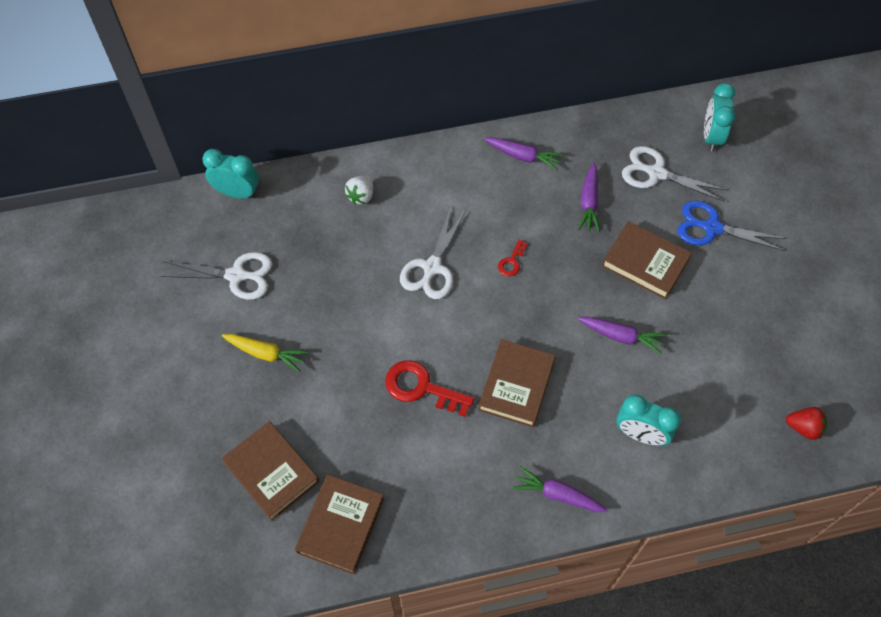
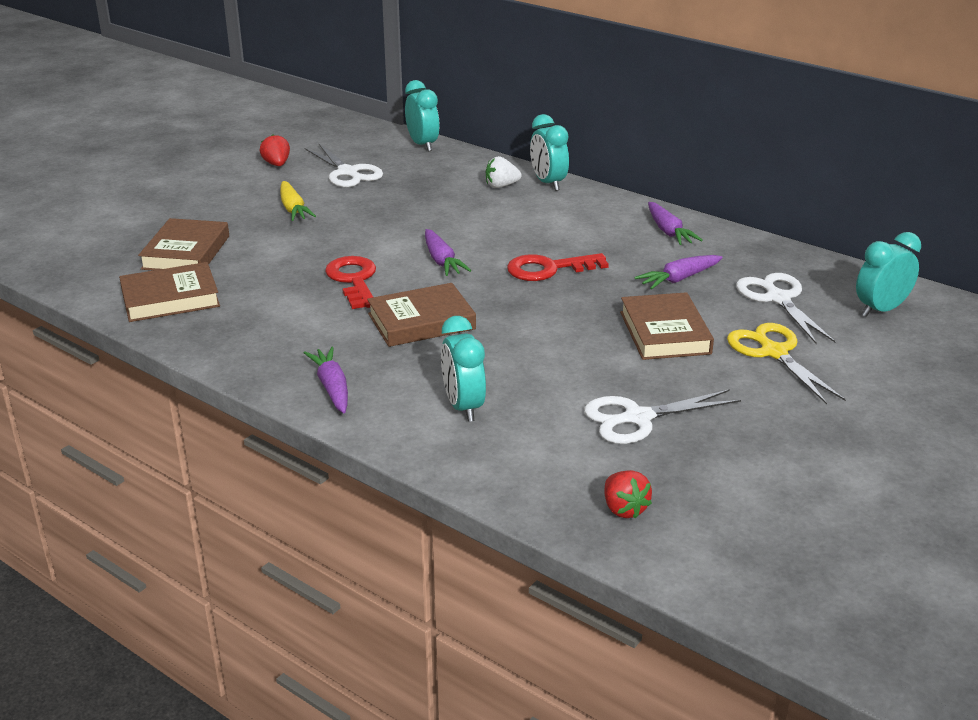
camera: 50 degrees right, 30 degrees down
(168, 314) = (277, 164): none -> red strawberry
(385, 165) = (548, 183): none -> turquoise clock
(432, 267) = (482, 238): white scissors -> white scissors (638, 418)
(511, 262) = (548, 269): red key -> red key, size x1.94
(621, 336) = (559, 353): purple carrot -> purple carrot (442, 261)
(712, 228) = (774, 352): blue scissors -> yellow scissors

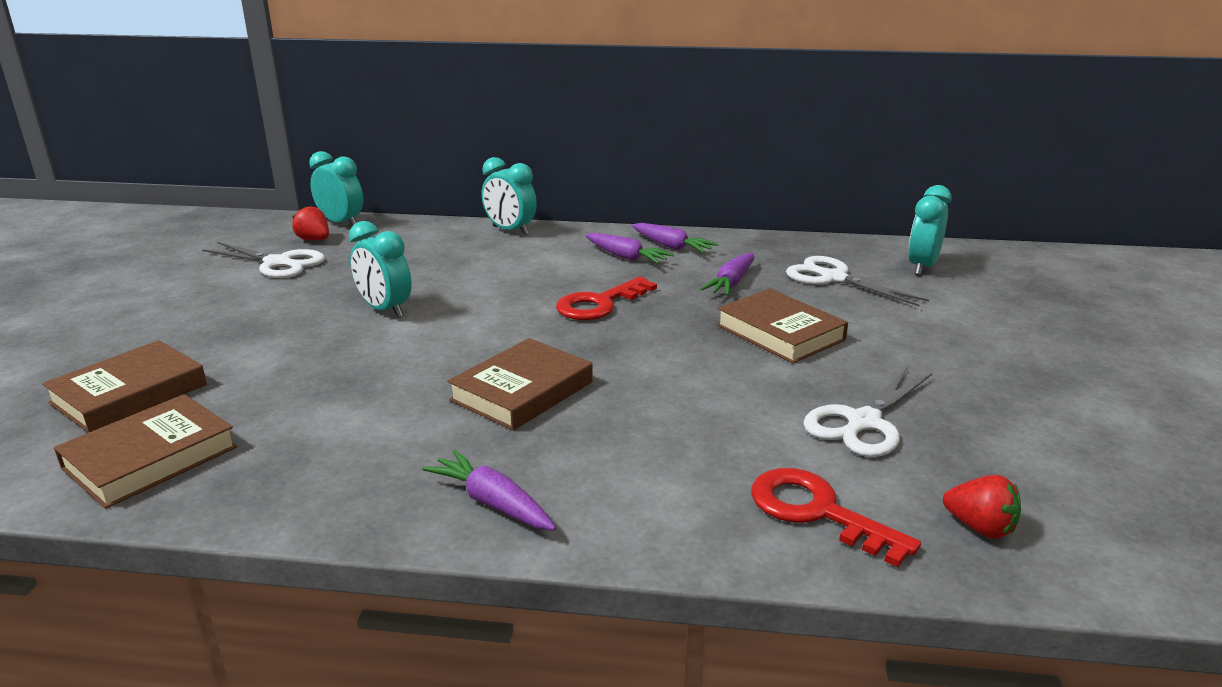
camera: 30 degrees left, 5 degrees down
(186, 252) = (129, 394): brown book -> brown book turned 60 degrees clockwise
(277, 164) = (179, 272): red strawberry -> red strawberry (314, 240)
(293, 209) = (242, 312): yellow carrot -> none
(353, 280) = (394, 368): red key -> red key (817, 512)
(442, 261) = (478, 323): purple carrot -> purple carrot (626, 257)
(463, 407) = (676, 472): turquoise clock -> turquoise clock (385, 310)
(501, 186) = (465, 242): white strawberry -> none
(774, 352) = (893, 323): yellow scissors -> none

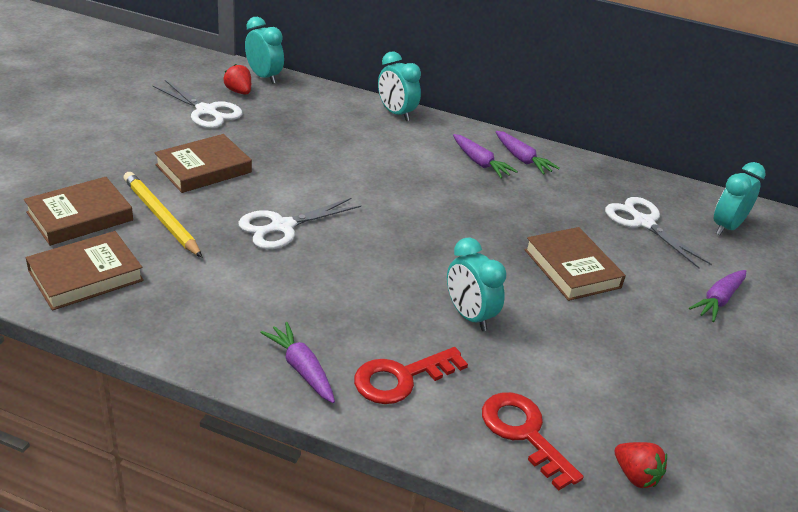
camera: 10 degrees right, 10 degrees up
(245, 374) = (161, 217): none -> yellow pencil
(385, 310) = (274, 177): turquoise clock -> turquoise clock (469, 316)
(522, 391) = (352, 278): brown book -> brown book (203, 169)
(599, 304) = (440, 207): red key -> red key (401, 378)
(731, 283) = (555, 209): purple carrot -> purple carrot (718, 300)
(863, 422) = (596, 367): white scissors -> white scissors (282, 227)

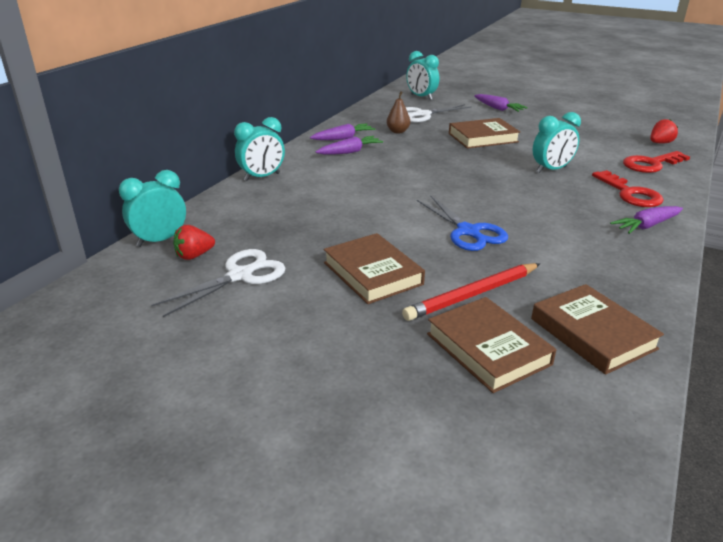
camera: 80 degrees left, 5 degrees down
(161, 217) = (472, 295): yellow pencil -> red pencil
(282, 227) = (468, 231): white scissors -> blue scissors
(564, 198) = (398, 131): none -> brown pear

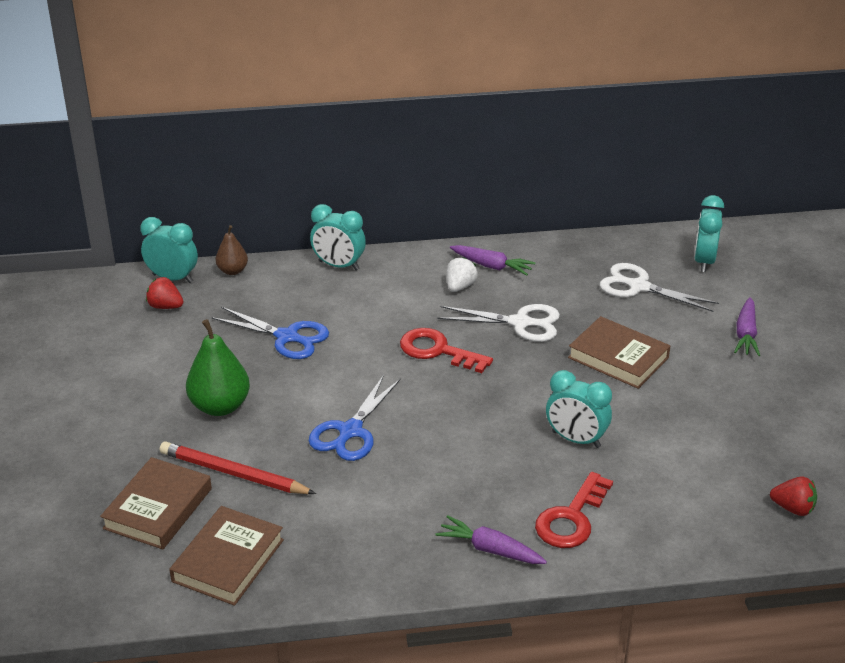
camera: 55 degrees right, 5 degrees up
(240, 276) = (156, 343): white scissors -> white scissors (520, 323)
(319, 219) = (287, 337): none -> blue scissors
(350, 152) = (460, 286): purple carrot -> white strawberry
(372, 273) = (220, 406): brown book -> green pear
(398, 131) = (558, 292): brown pear -> brown pear (232, 271)
(651, 164) = (694, 516): red key -> red key (437, 351)

